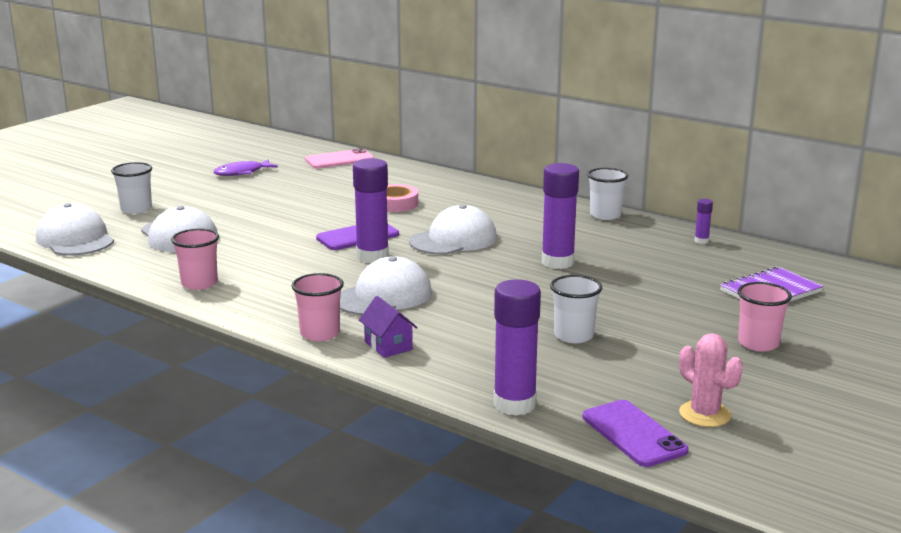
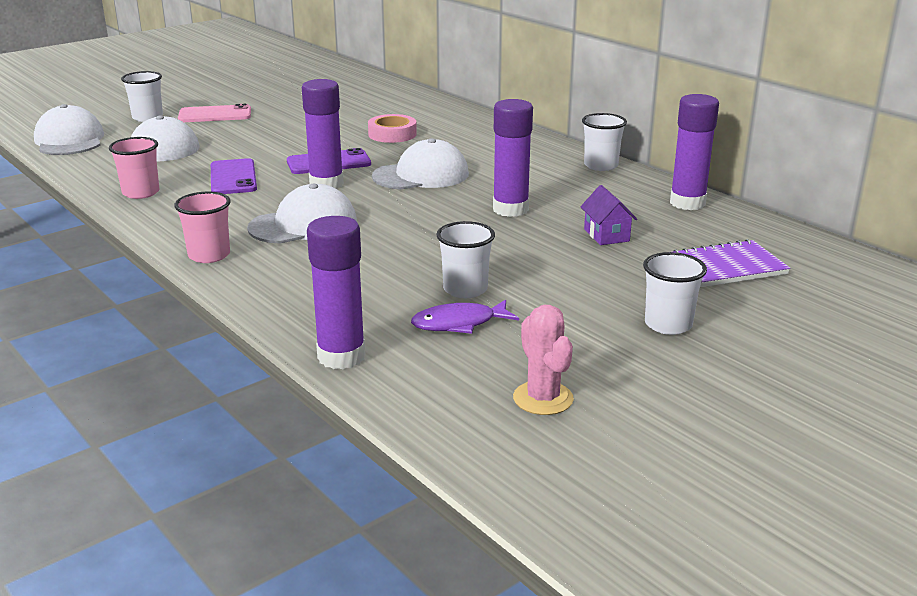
camera: 15 degrees right, 5 degrees up
(242, 172) = (272, 92): purple fish -> purple fish (459, 323)
(339, 160) = (374, 88): pink phone -> pink phone (215, 115)
(388, 346) = (265, 276): purple house -> purple house (606, 235)
(633, 434) = (444, 409): purple phone -> purple phone (233, 177)
(701, 241) = (687, 203): purple glue stick -> purple glue stick, size x2.21
(758, 343) = (668, 324): pink cup -> white cup

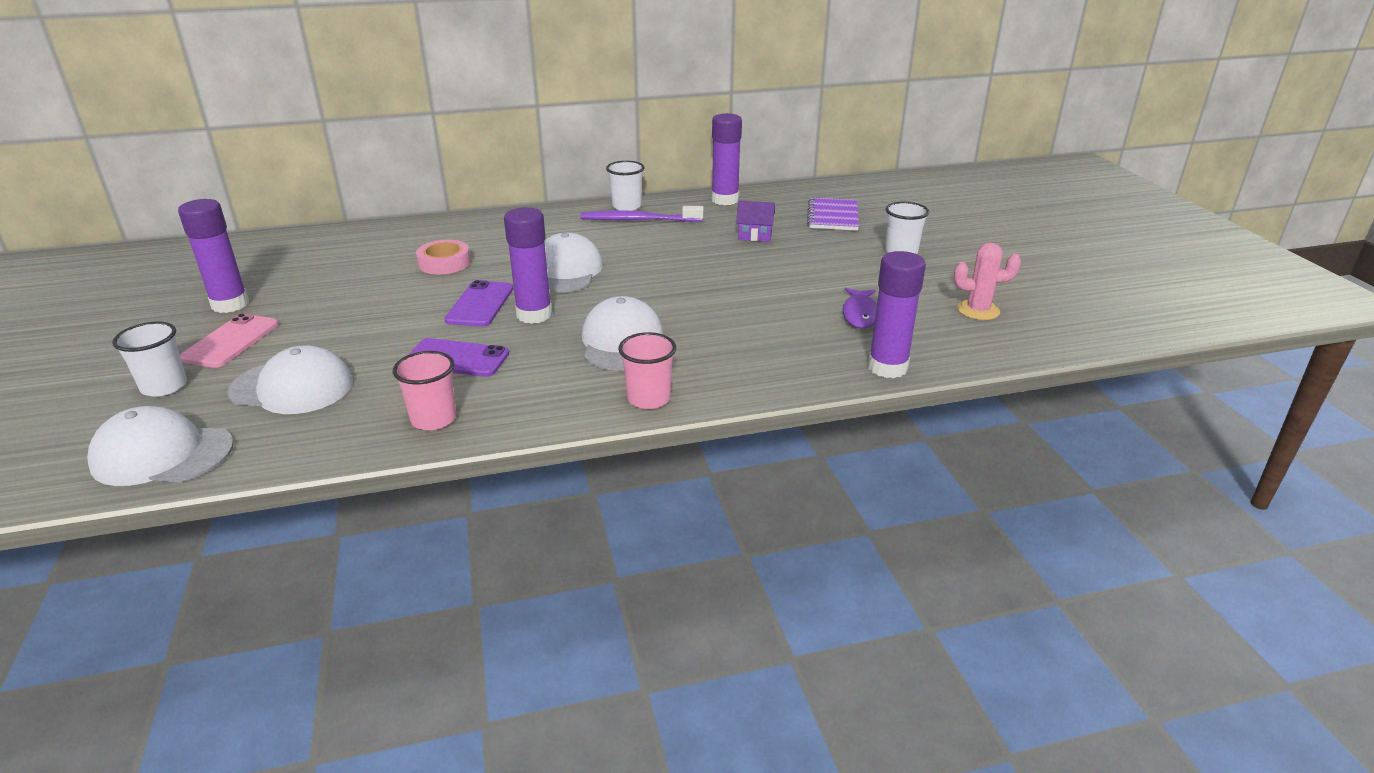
camera: 65 degrees left, 5 degrees up
(465, 289) = (807, 301): white cup -> none
(510, 209) = (677, 254): purple glue stick -> purple glue stick (230, 304)
(573, 177) = (638, 220): none -> purple toothbrush

